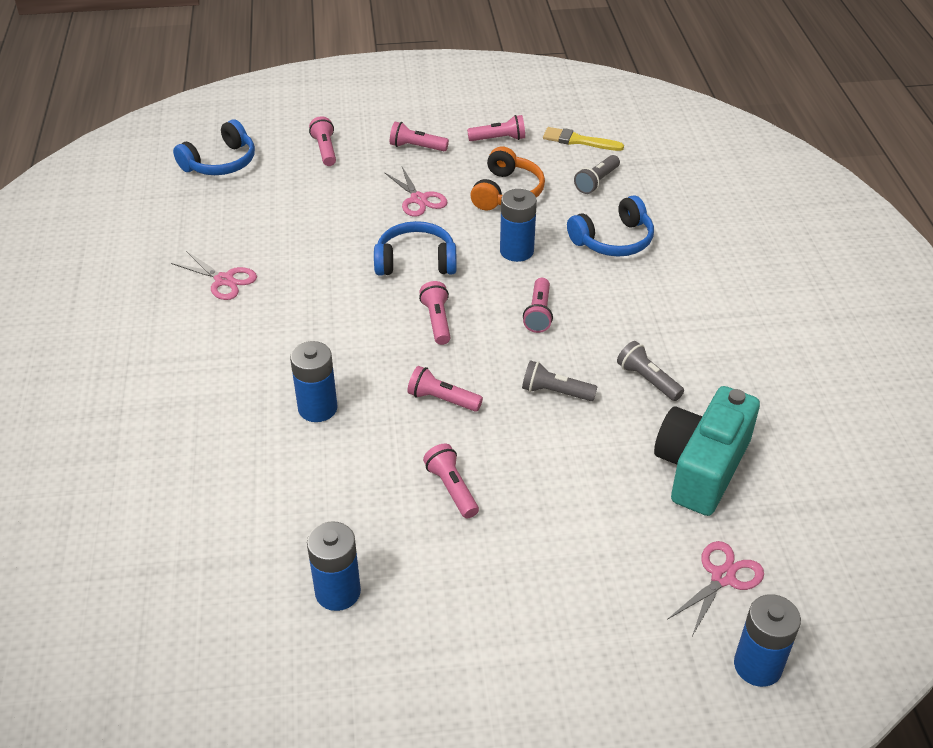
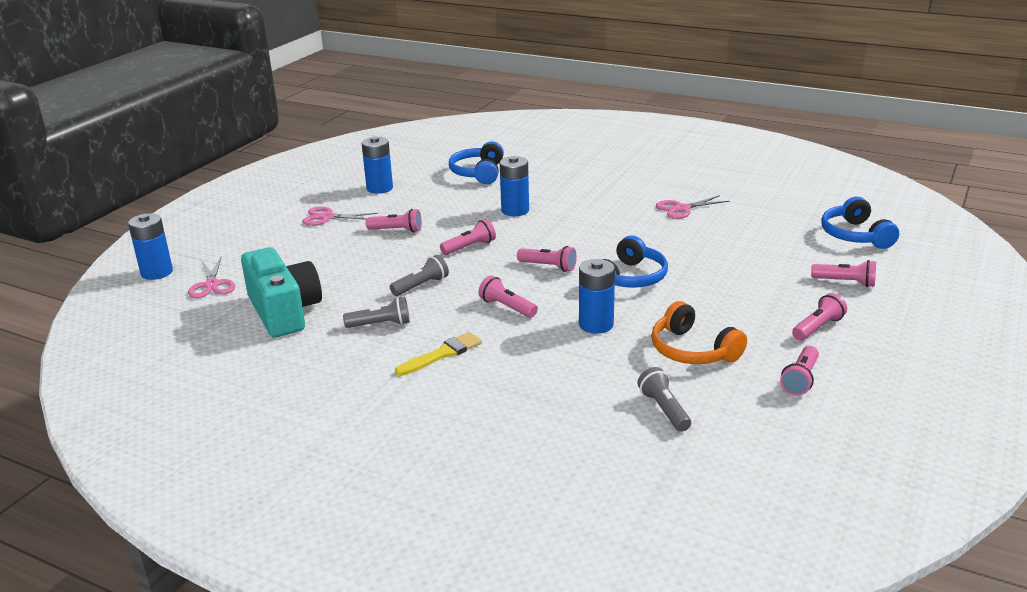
camera: 125 degrees right, 15 degrees down
(418, 199) = (721, 303): pink scissors -> pink scissors (327, 217)
(578, 141) = (758, 431): yellow brush -> yellow brush (442, 354)
(613, 240) = (558, 379): blue headphones -> blue headphones (478, 173)

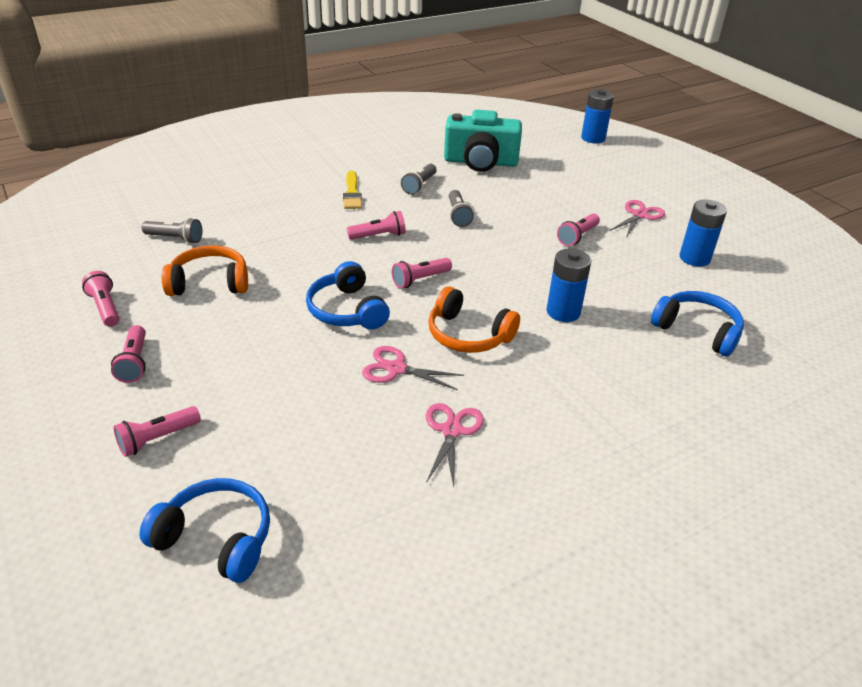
camera: 120 degrees right, 10 degrees up
(212, 285) = (551, 150): pink scissors -> pink scissors (396, 369)
(469, 247) = (504, 258): pink flashlight -> none
(589, 230) = (468, 335): none -> orange headphones
(596, 325) = (302, 260): blue battery -> none

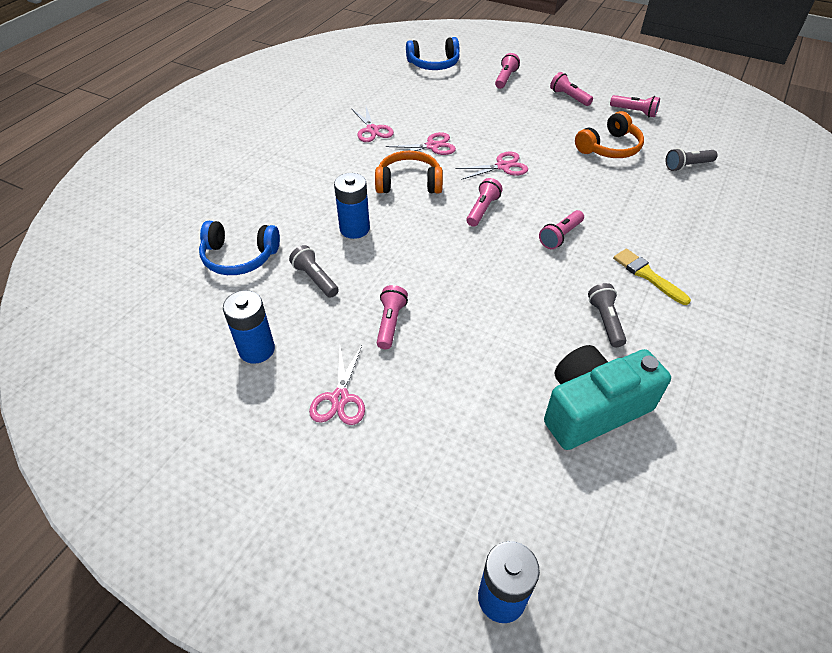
camera: 150 degrees right, 10 degrees up
(347, 310) = (503, 166): blue headphones -> pink scissors
(458, 215) = (524, 295): grey flashlight -> grey flashlight (315, 279)

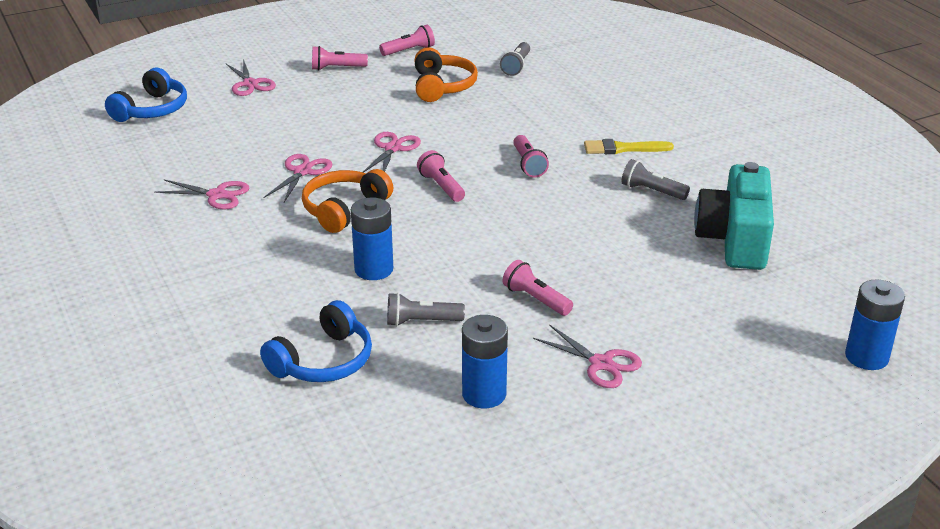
camera: 55 degrees left, 15 degrees down
(505, 78) = (250, 84): pink flashlight -> pink scissors

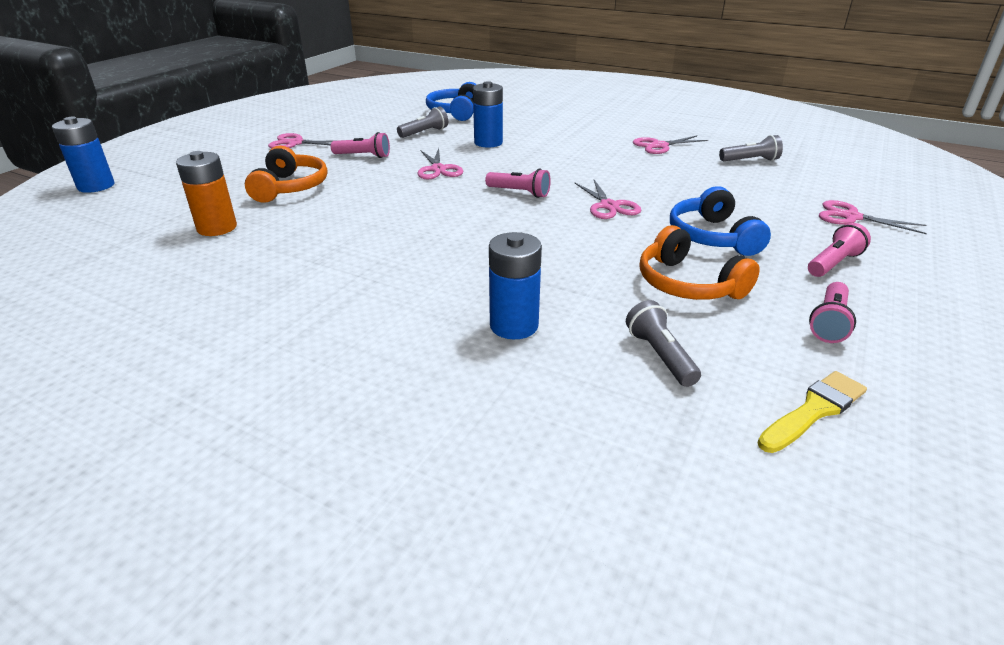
camera: 145 degrees right, 0 degrees up
(152, 110) = (847, 174): blue headphones -> blue headphones (712, 237)
(302, 172) = (639, 171): pink scissors -> pink scissors (438, 169)
(344, 209) = (564, 161): orange headphones -> orange headphones (290, 187)
(484, 394) = (355, 121): blue battery -> blue battery (514, 325)
(528, 164) = (469, 231): pink flashlight -> none
(623, 149) = (386, 279): yellow brush -> yellow brush (814, 410)
(652, 191) = (322, 244): grey flashlight -> grey flashlight (750, 160)
(734, 240) = (217, 228): turquoise camera -> orange battery

